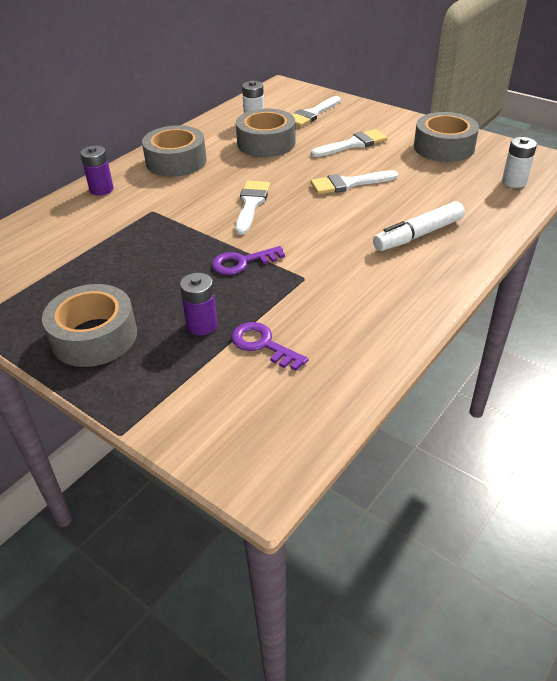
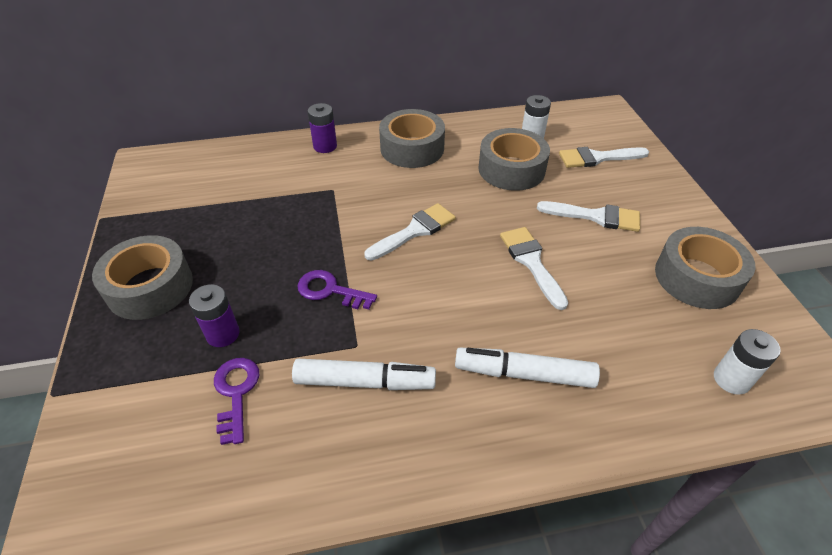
camera: 40 degrees right, 5 degrees up
(337, 290) = (365, 382): none -> white marker
(348, 184) = (531, 262): white brush -> white brush turned 45 degrees clockwise

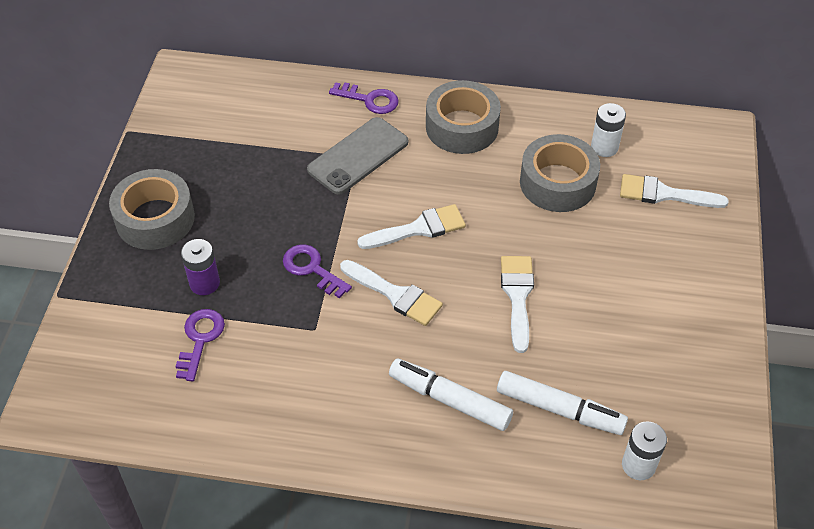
camera: 20 degrees right, 5 degrees up
(325, 146) = (370, 100): purple battery -> purple key
(333, 188) = (358, 156): none -> grey phone
(365, 382) = (308, 363): white marker -> white marker (559, 409)
(595, 216) = (615, 265): white brush -> white brush (395, 294)
(697, 277) = (677, 361): grey tape -> none

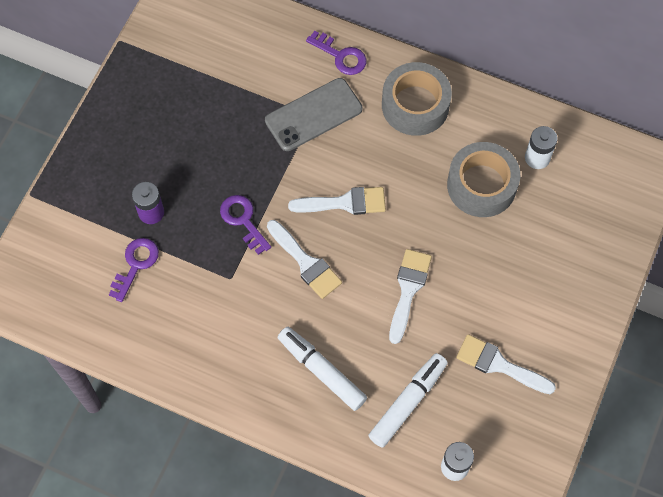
camera: 15 degrees right, 15 degrees up
(155, 218) = (124, 138): grey tape -> none
(559, 409) = (408, 402): white marker -> white marker turned 90 degrees counterclockwise
(664, 194) = (573, 220): white brush -> white brush (499, 365)

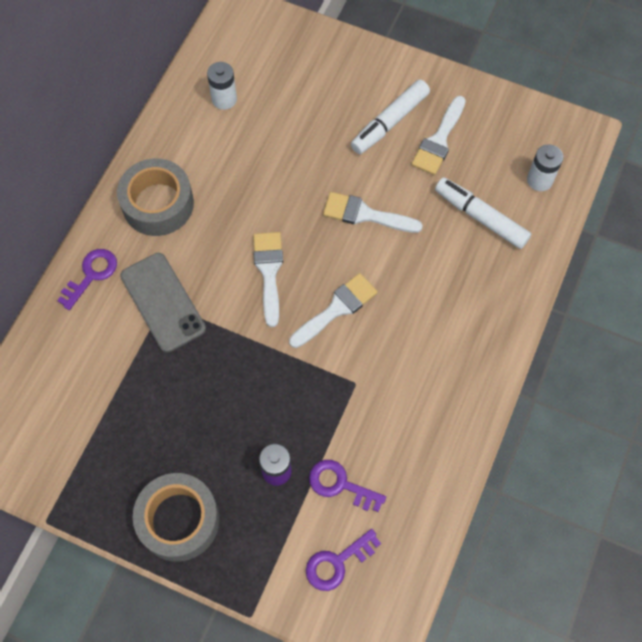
camera: 90 degrees left, 0 degrees up
(243, 220) = (287, 372): purple key -> purple key (337, 563)
(321, 371) = (453, 293): white marker -> white marker (389, 122)
(481, 185) = (252, 147): grey tape -> grey tape (179, 520)

